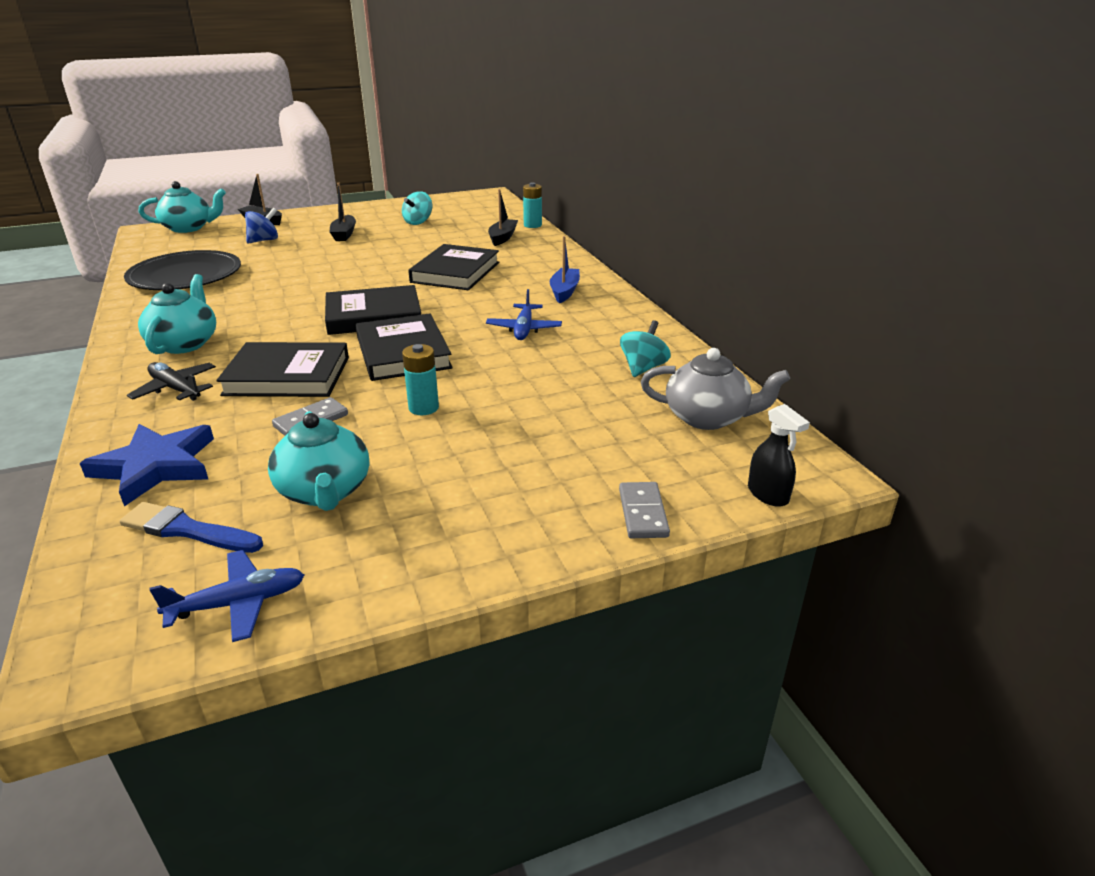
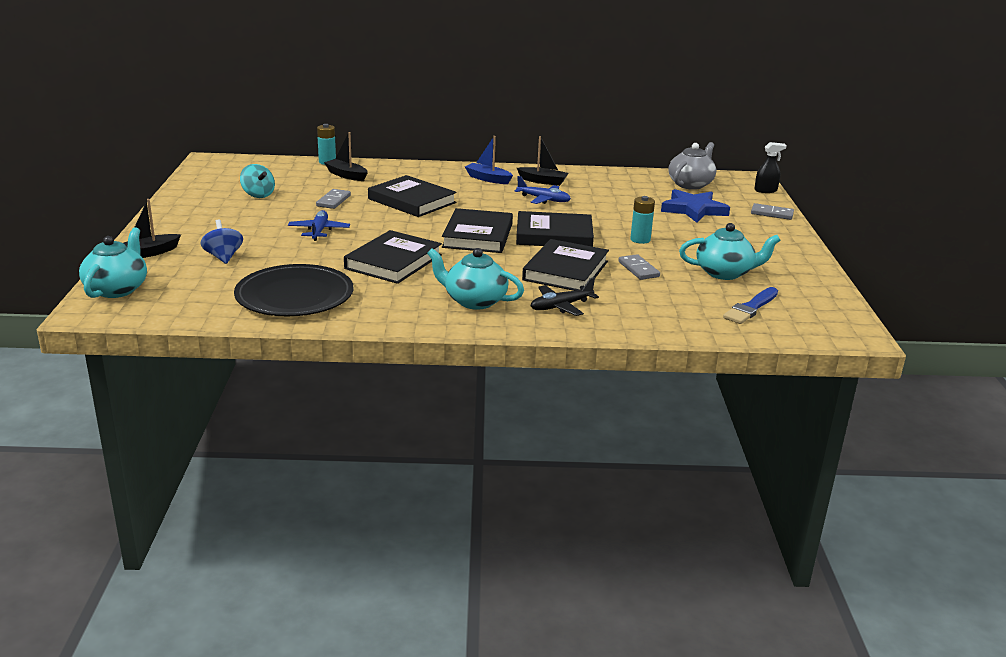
camera: 70 degrees left, 5 degrees down
(156, 466) = (674, 315): blue star -> blue star (693, 209)
(239, 603) = (818, 299): blue plane -> blue plane (319, 231)
(279, 294) = (393, 262): none -> black book
(344, 234) = (253, 224): black boat -> black boat (543, 181)
(426, 246) = (333, 201): none -> grey domino
(643, 368) = (624, 184): turquoise spinning top -> none

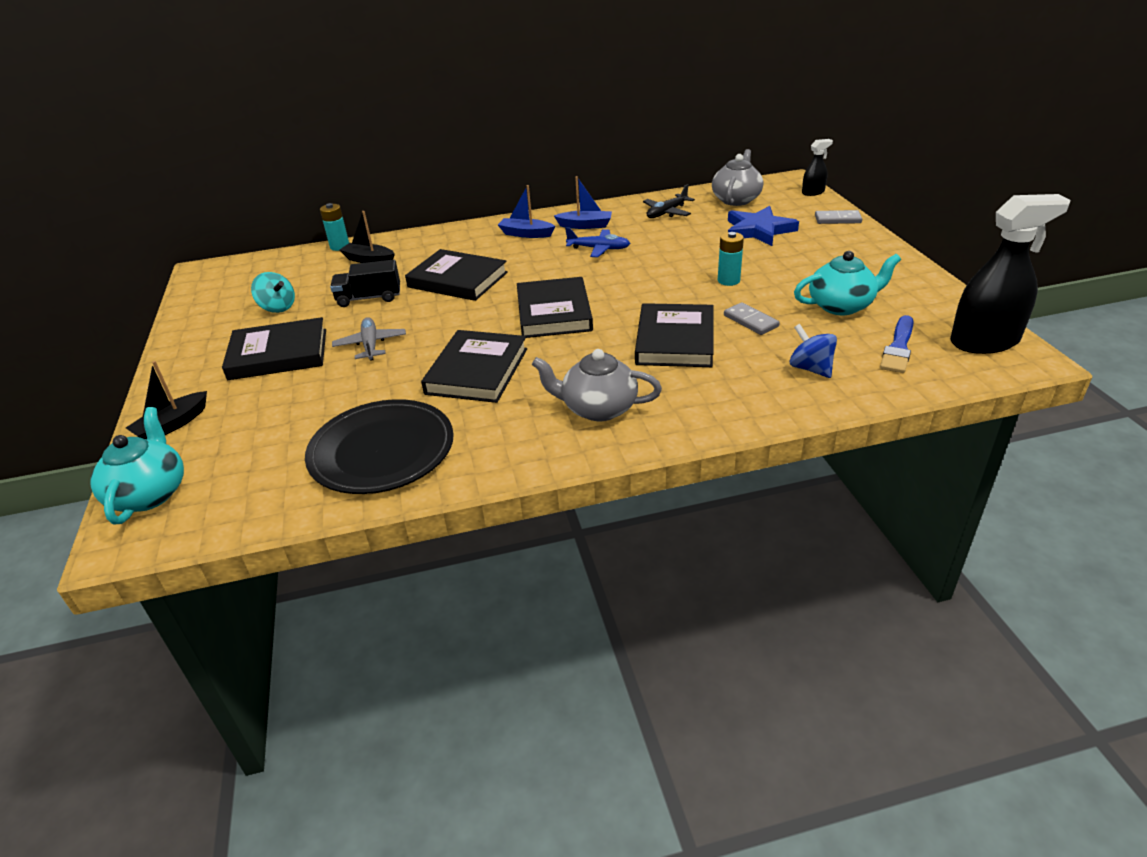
camera: 10 degrees left, 10 degrees up
(223, 257) = (270, 410): blue spinning top -> blue spinning top (810, 368)
(319, 231) = (370, 345): blue plane -> grey plane
(333, 201) = (369, 298): grey domino -> black truck
(474, 301) = (598, 408): turquoise teapot -> grey teapot
(543, 181) = (585, 225): black boat -> blue boat
(554, 235) = (635, 294): black book -> black book (278, 354)
(560, 306) = (698, 393): black plane -> black plane (666, 213)
(829, 317) = (984, 341): none -> black spray bottle

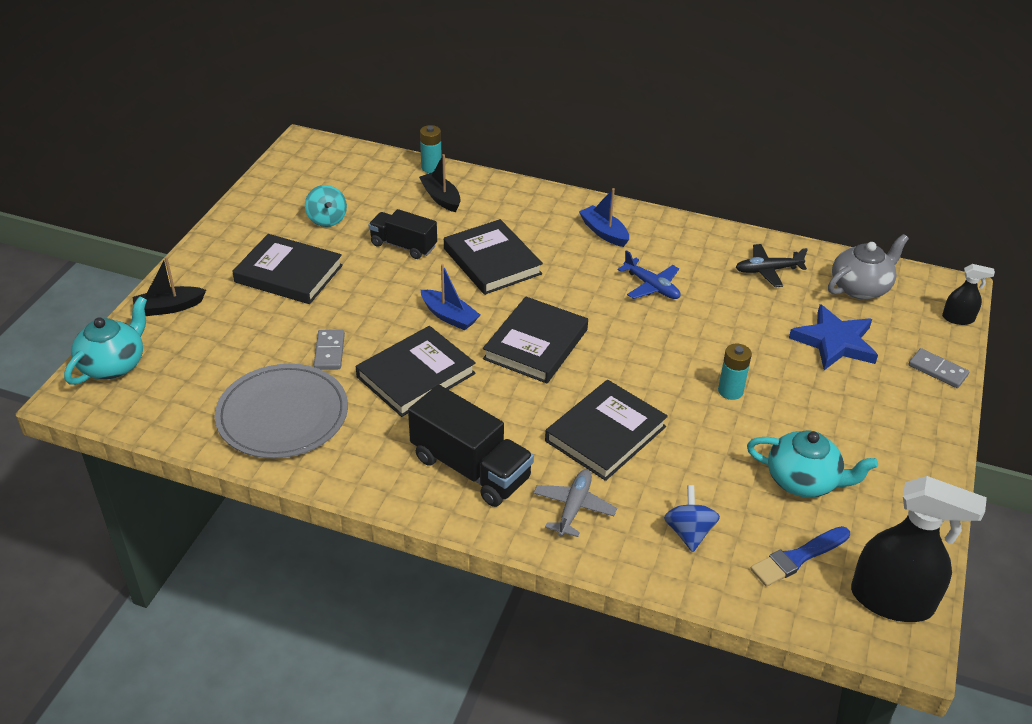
camera: 30 degrees right, 5 degrees up
(370, 345) = (361, 301): grey plane -> grey plane (574, 507)
(382, 451) = (282, 415): black plate -> grey plate
(585, 225) = (669, 248): blue boat -> blue boat (449, 316)
(598, 408) = (470, 468): grey teapot -> black truck
(750, 321) = (696, 450): grey domino -> grey domino (329, 352)

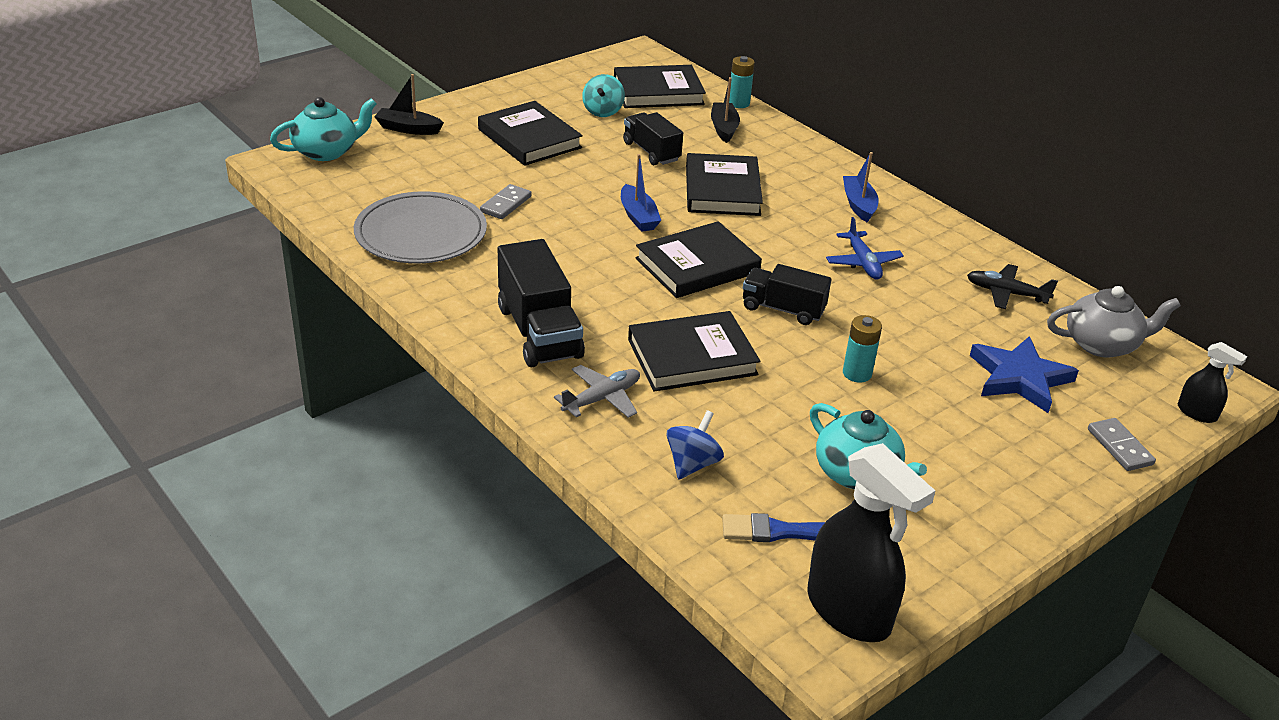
camera: 30 degrees right, 5 degrees down
(416, 375) = (562, 248): black book -> black book (658, 92)
(632, 357) = (783, 309): none -> black truck

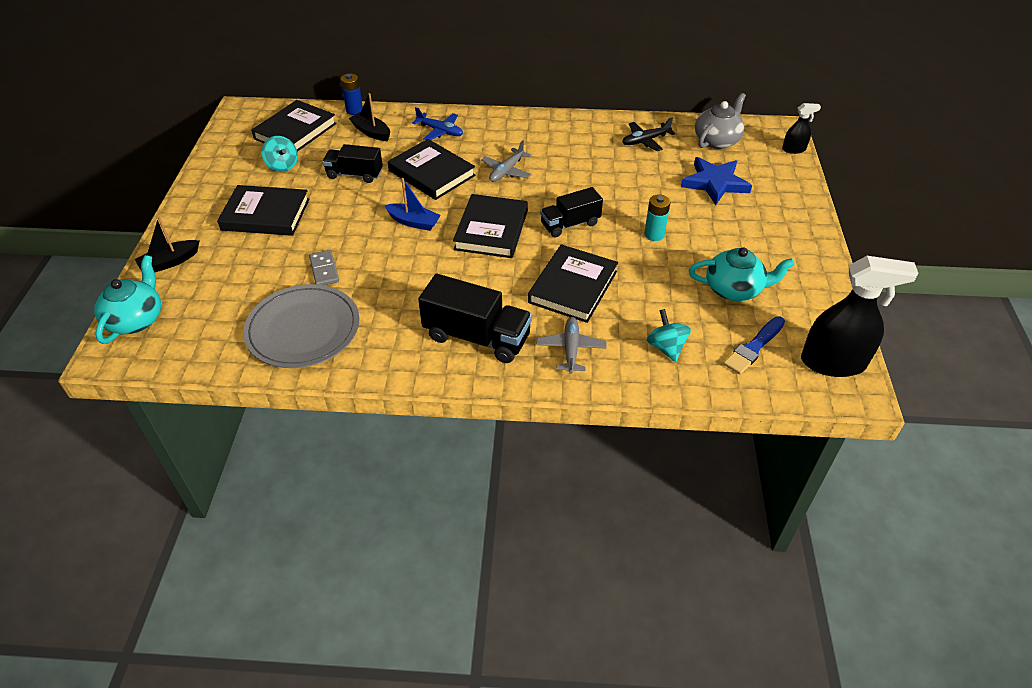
camera: 45 degrees left, 10 degrees up
(692, 464) = (666, 347): blue spinning top -> turquoise spinning top
(739, 103) = (354, 110): turquoise battery -> blue battery
(798, 230) = (506, 171): none -> grey plane
(858, 205) = (511, 135): blue boat -> none
(863, 263) = (564, 169): blue plane -> blue plane (440, 131)
(1120, 447) = (795, 189): grey domino -> none

